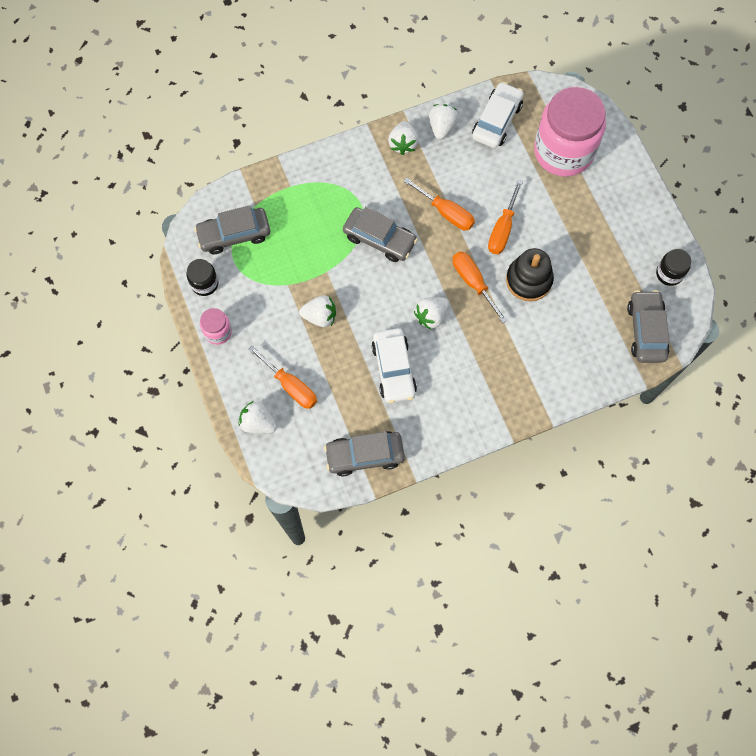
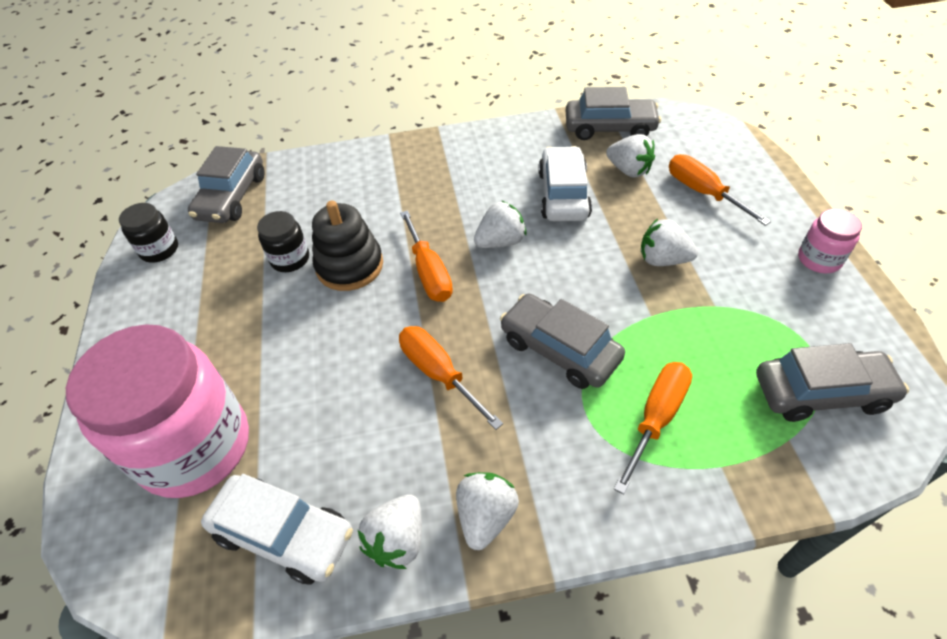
camera: 165 degrees left, 20 degrees down
(204, 284) = (857, 323): black jar -> black jar (290, 259)
(258, 423) = (743, 164): white strawberry -> white strawberry (629, 170)
(496, 121) = (284, 534): white car -> white car turned 105 degrees counterclockwise
(502, 229) = (357, 336): orange screwdriver -> orange screwdriver (656, 418)

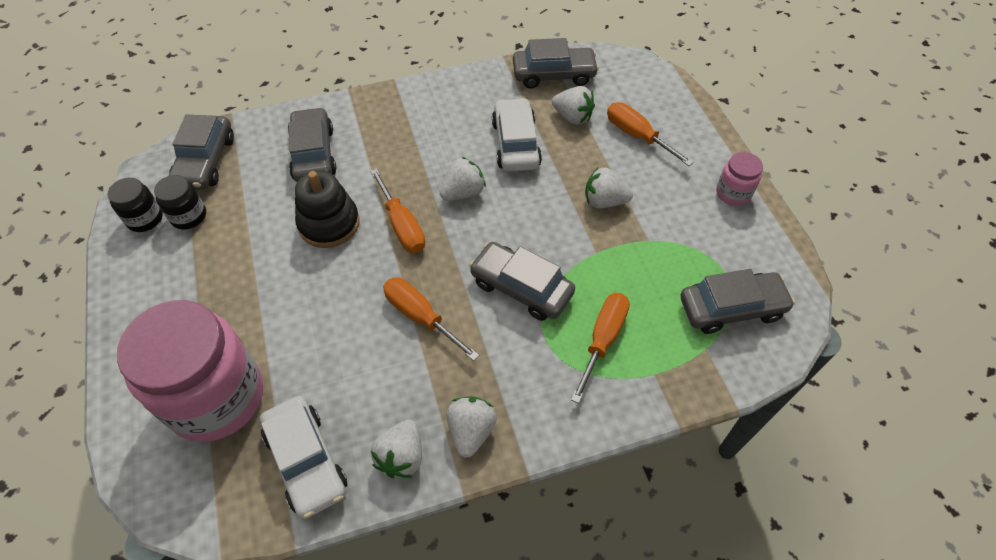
camera: 10 degrees left, 5 degrees up
(284, 534) = (306, 461): white car -> white car turned 45 degrees clockwise
(290, 259) = (272, 220): black jar -> black jar (188, 216)
(343, 195) = (313, 154): none -> grey car

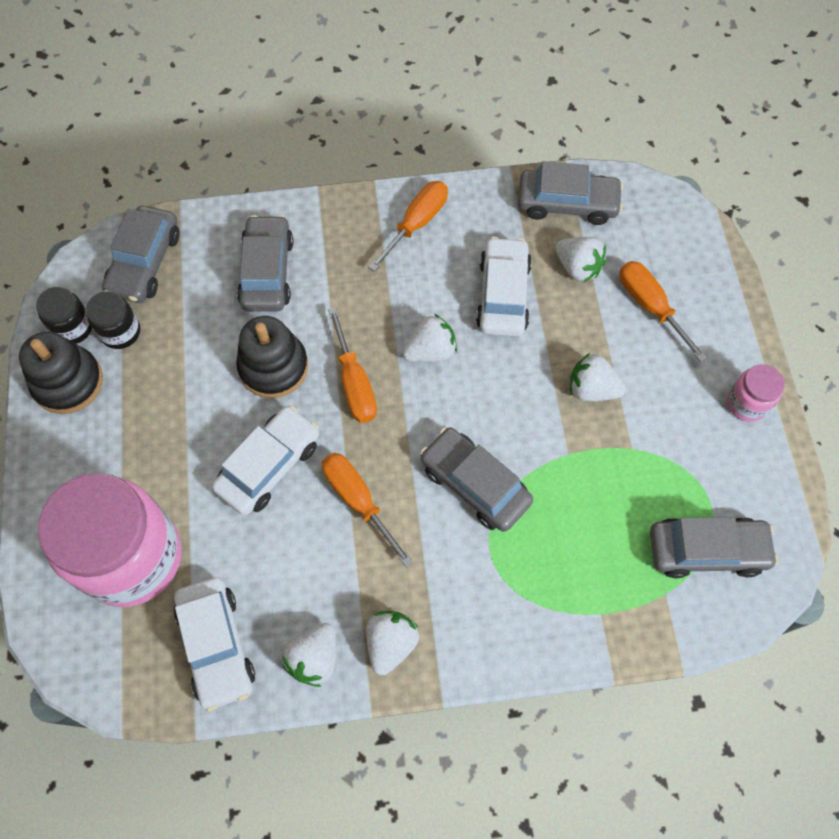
camera: 10 degrees right, 10 degrees up
(143, 262) = (68, 382): none -> black stacking toy
(336, 301) = (269, 465): none -> white car
(603, 340) = (552, 563): orange screwdriver -> orange screwdriver (416, 224)

